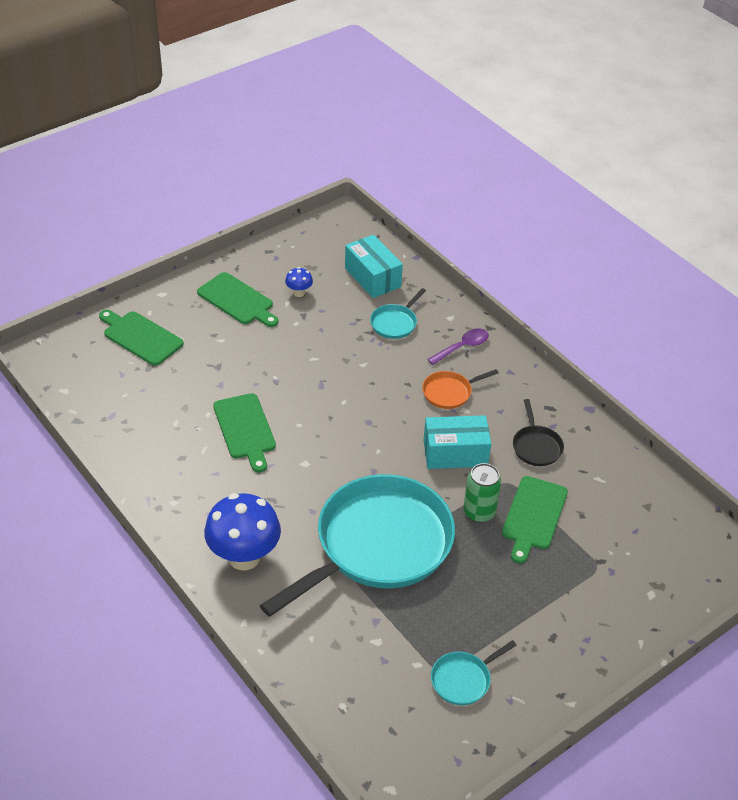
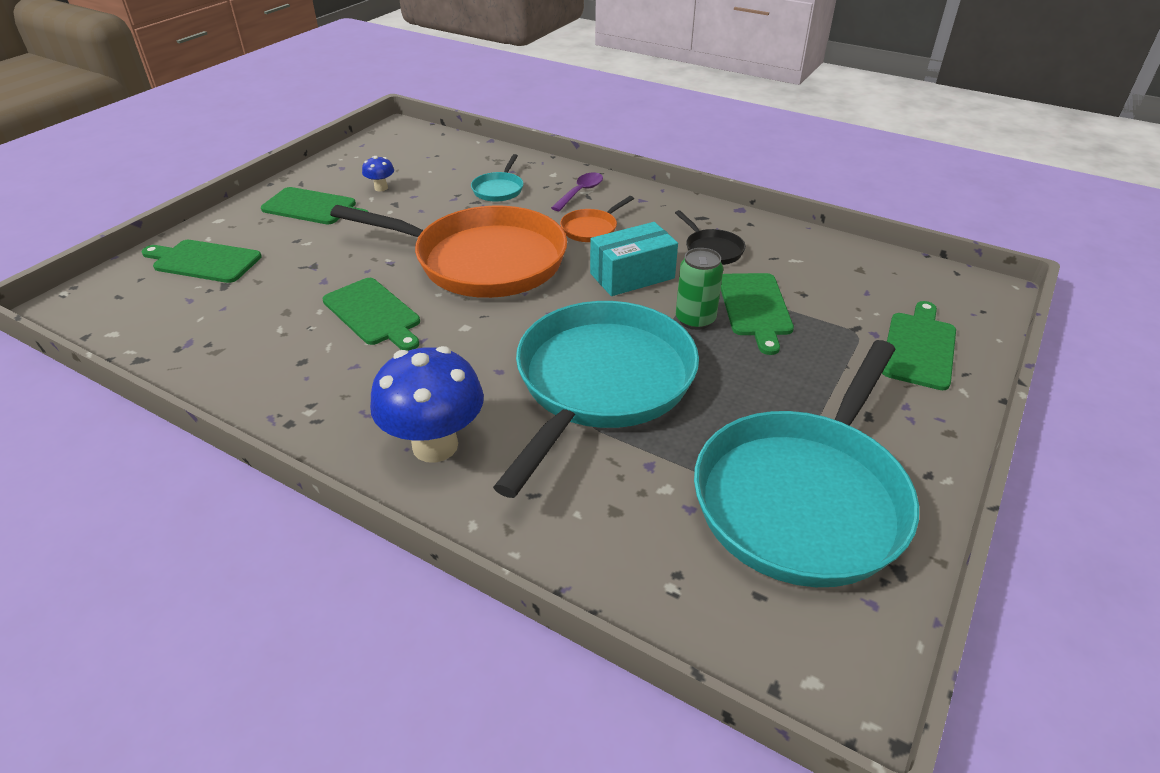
camera: 20 degrees left, 5 degrees down
(346, 401) = (482, 261): none -> orange pan
(372, 277) = (454, 162): turquoise box -> none
(463, 679) = (803, 497): turquoise pan -> turquoise pan, size x2.49
(637, 595) = (919, 347): none -> green cutting board

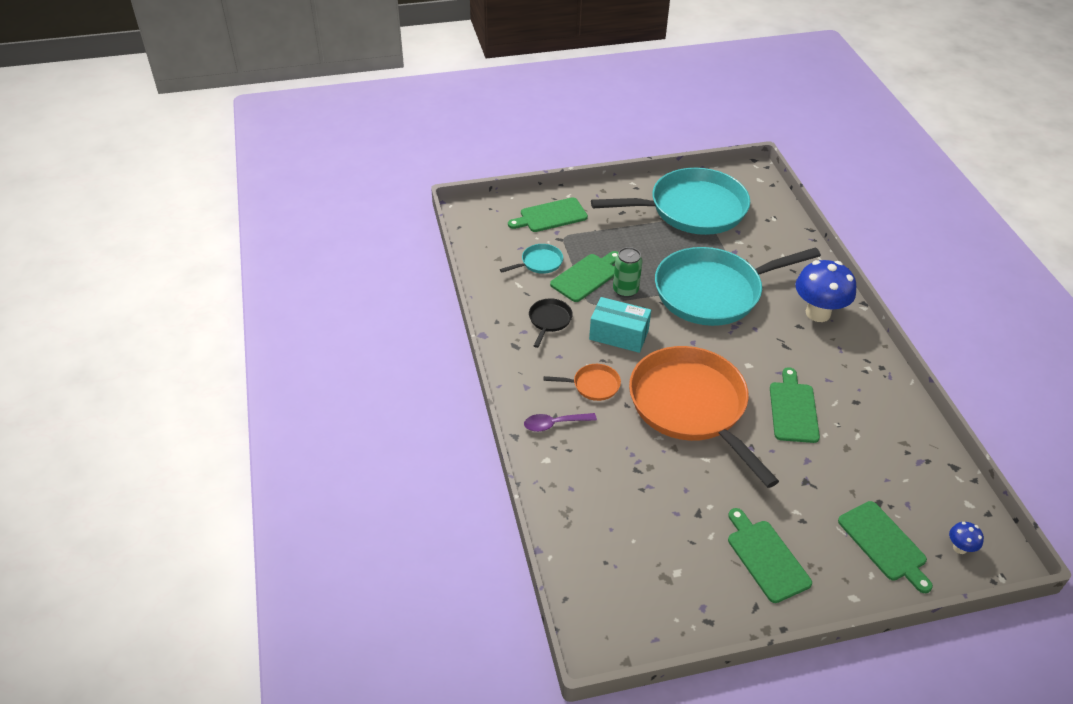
camera: 135 degrees left, 5 degrees up
(381, 188) = (693, 544): blue mushroom -> blue mushroom (960, 548)
(499, 189) = (606, 472): turquoise pan -> turquoise pan (539, 263)

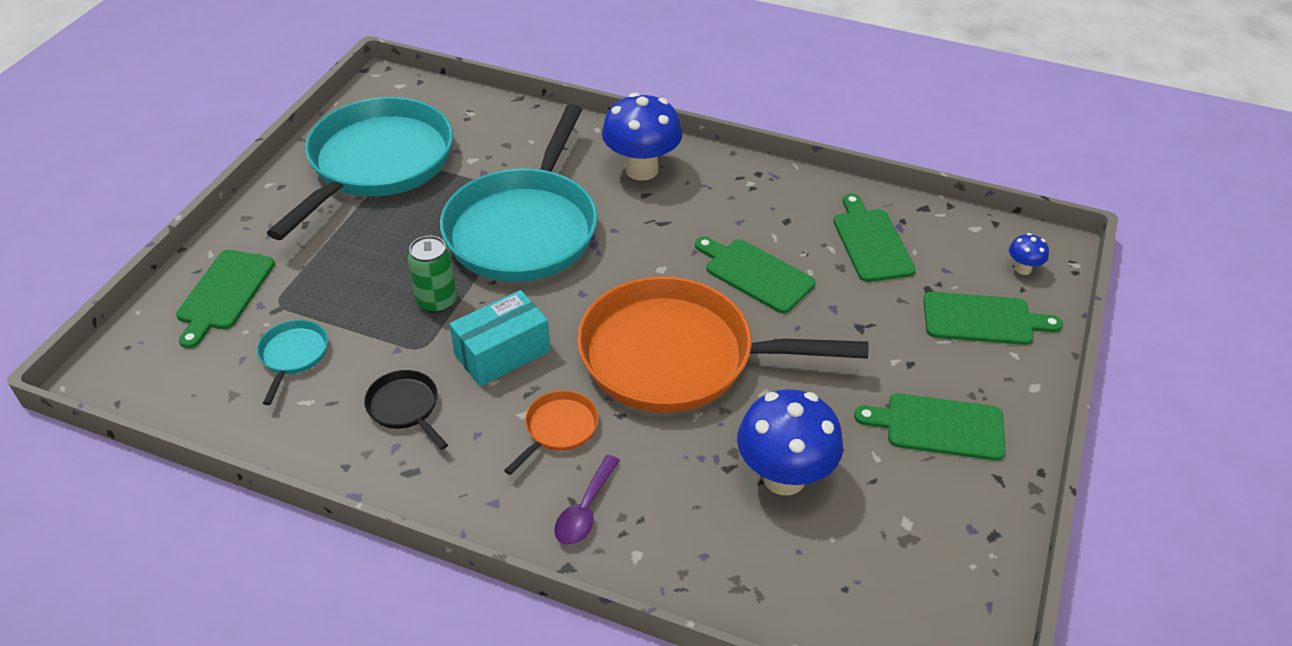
camera: 55 degrees left, 0 degrees up
(586, 276) = (372, 323): green cutting board -> green cutting board (871, 242)
(654, 498) = (784, 477): none -> blue mushroom

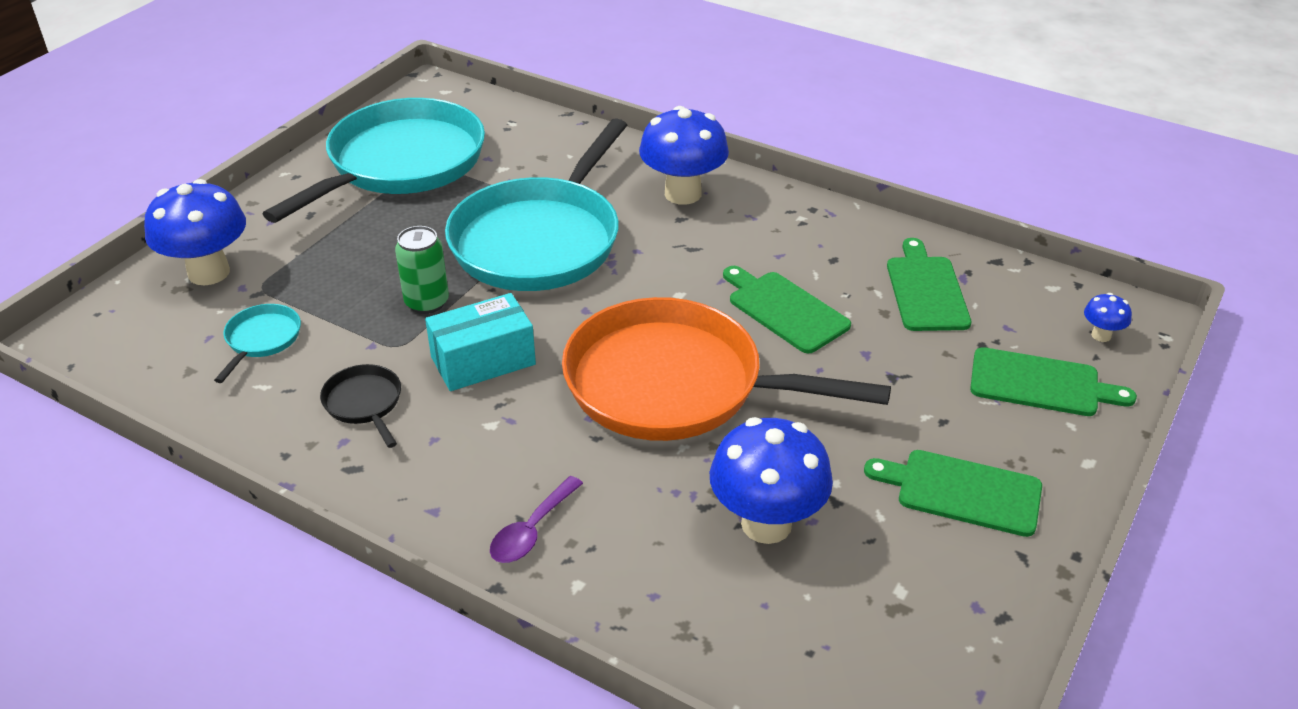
camera: 10 degrees right, 5 degrees down
(224, 293) = (209, 272): green cutting board -> blue mushroom
(558, 429) = (524, 444): orange pan -> none

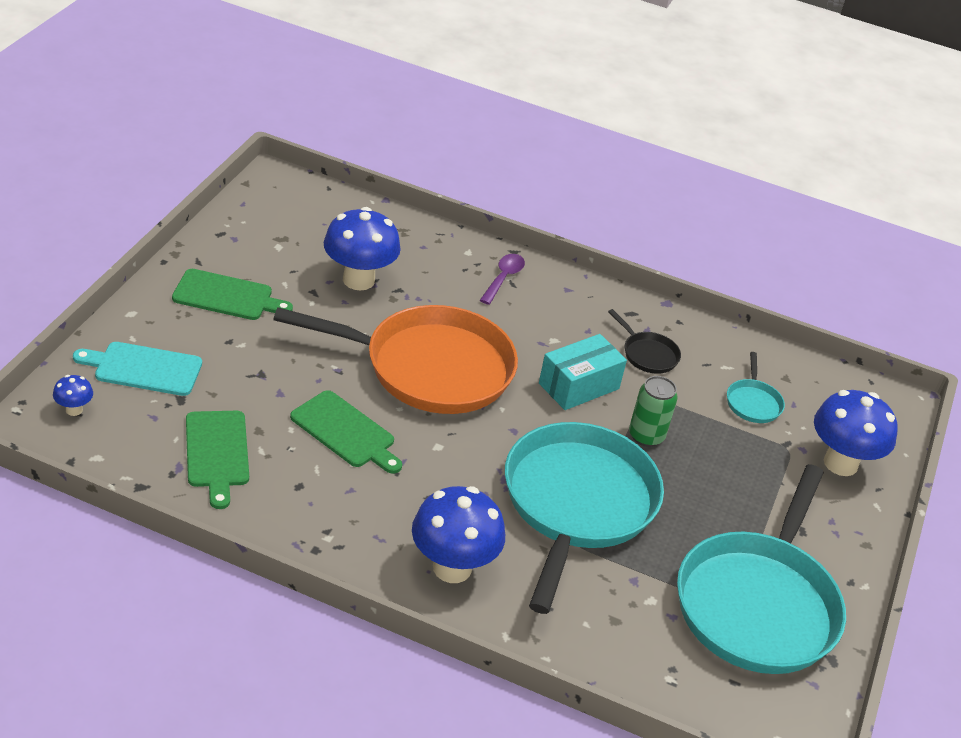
camera: 165 degrees right, 0 degrees up
(1040, 383) = (144, 369): green cutting board -> turquoise cutting board

